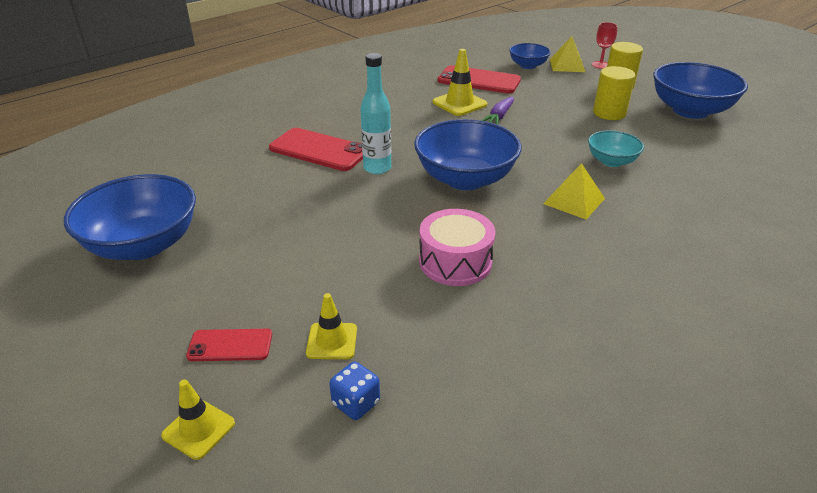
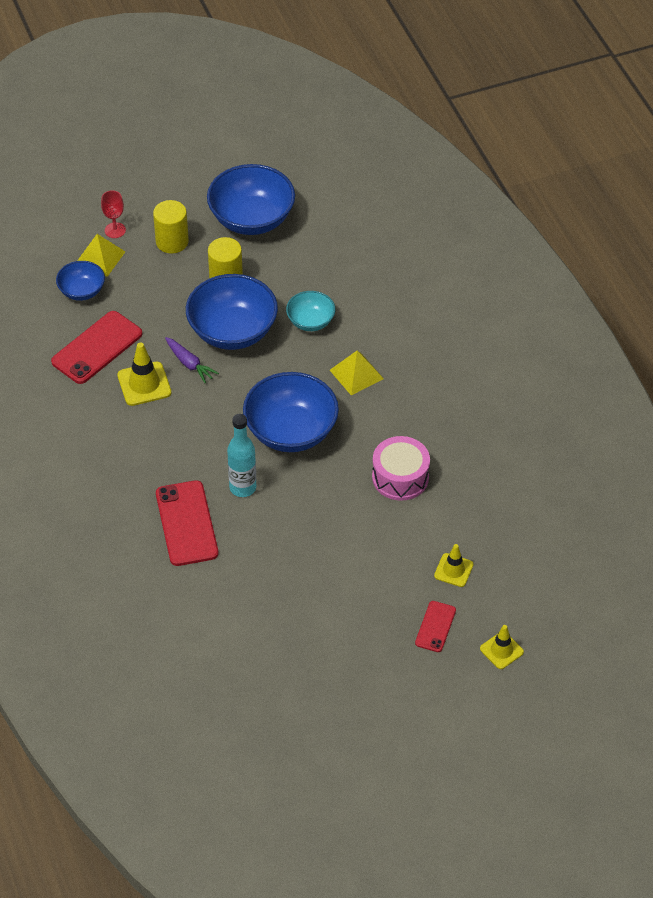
camera: 70 degrees left, 15 degrees up
(143, 245) = (291, 672): blue bowl -> blue bowl (232, 331)
(319, 150) = (187, 523): red phone -> red phone turned 60 degrees counterclockwise
(356, 403) = (511, 570): blue dice -> none

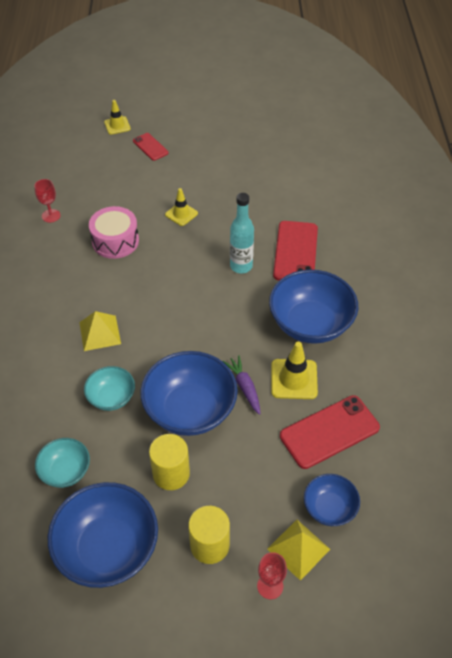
camera: 160 degrees left, 0 degrees up
(291, 431) = (181, 299): blue bowl -> blue bowl (310, 324)
(316, 257) = (65, 471): none -> turquoise bowl
(435, 626) = (150, 147): red phone -> red phone turned 75 degrees counterclockwise
(453, 570) = (117, 174): yellow traffic cone -> yellow traffic cone (181, 214)
(495, 487) = (51, 216): none -> red goblet

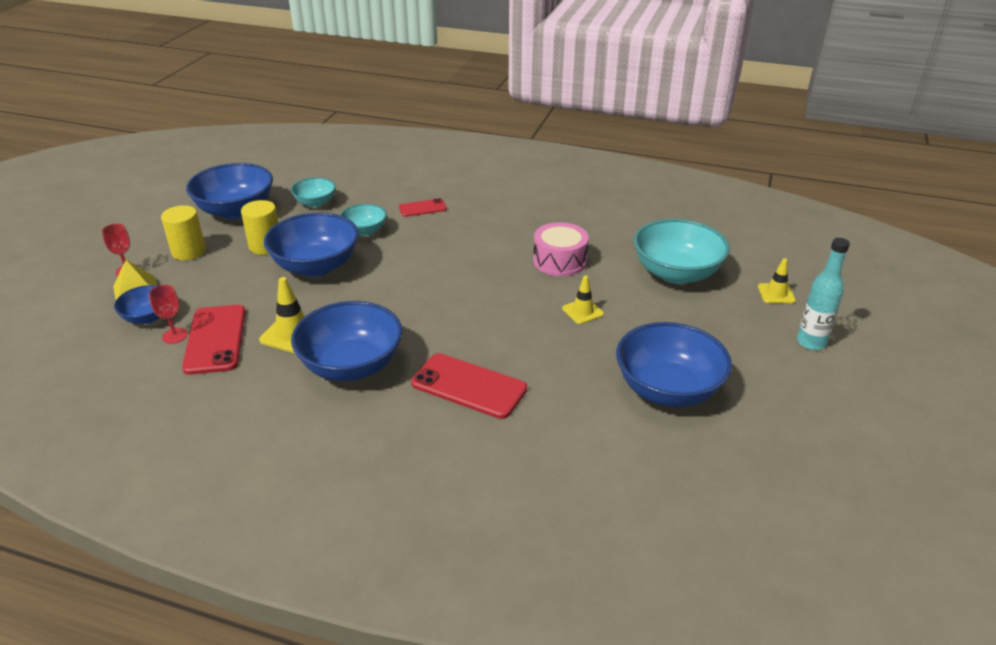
camera: 110 degrees right, 15 degrees down
(51, 216) = (618, 229): red goblet -> red goblet (175, 336)
(99, 333) = (441, 235): yellow pyramid -> none
(109, 174) = (676, 273): none -> turquoise bowl
(150, 147) = (723, 312): red phone -> red phone (422, 208)
(241, 266) = (472, 336): turquoise bottle -> turquoise bottle (811, 342)
(244, 387) = (312, 301): purple carrot -> none
(247, 161) = (668, 389): none -> blue bowl

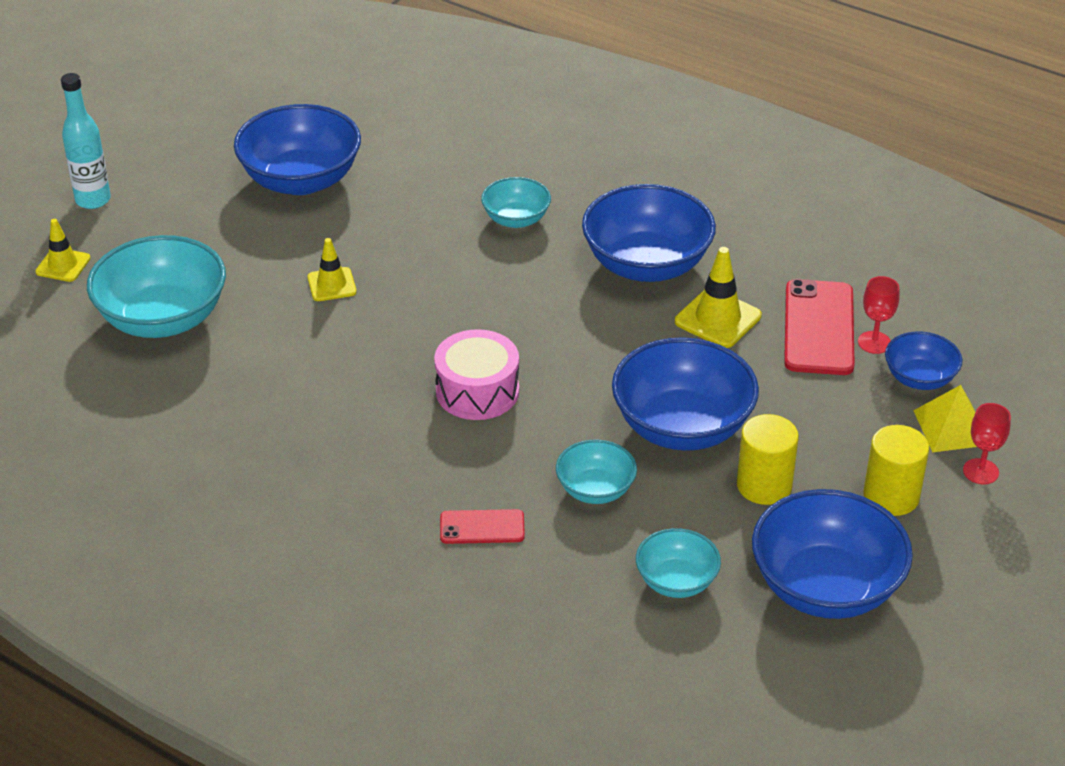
camera: 165 degrees left, 5 degrees up
(469, 386) = (516, 219): red phone -> turquoise bowl
(560, 261) = (312, 369): pink drum -> pink drum (477, 391)

